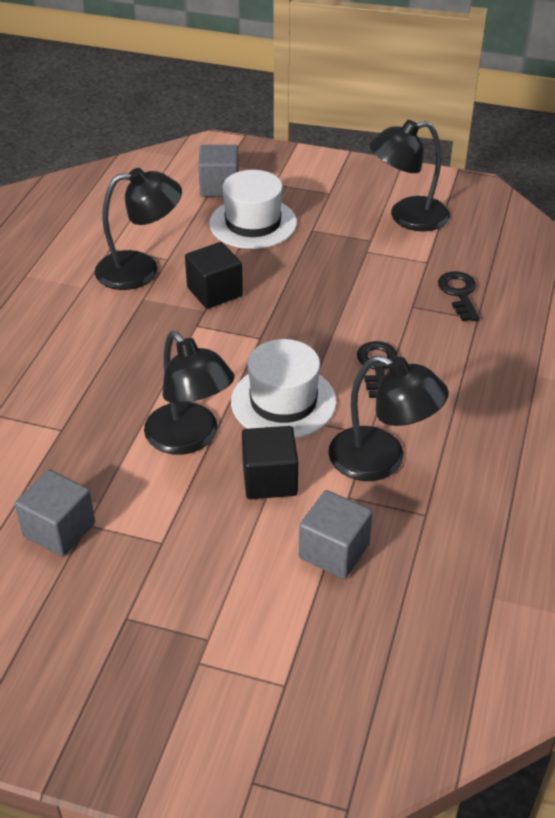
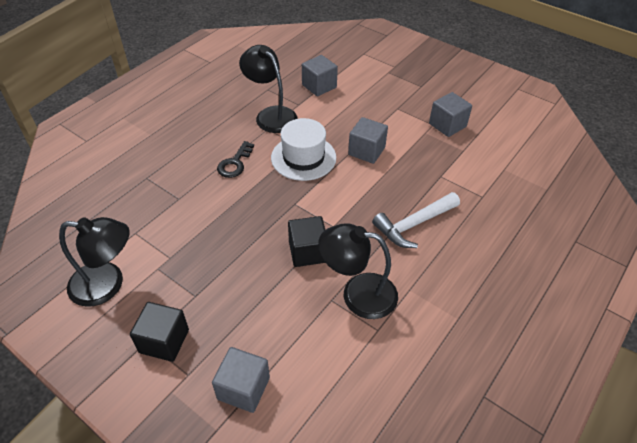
camera: 160 degrees left, 5 degrees up
(91, 352) = (413, 224): none -> white hammer
(190, 438) = (366, 151): black lamp -> grey cube
(253, 223) = (239, 321): white hat -> none
(269, 479) = (333, 121): black cube -> black cube (164, 341)
(459, 293) = (139, 199): black key -> none

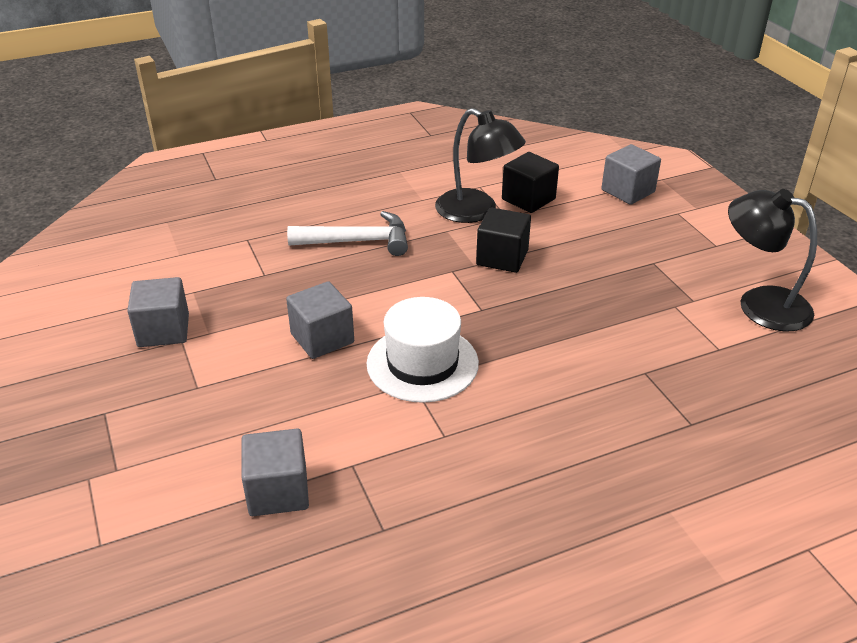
camera: 150 degrees left, 10 degrees down
(164, 341) = (697, 239): black cube -> black cube (528, 199)
(235, 163) = (535, 393): black key -> none
(271, 115) = (419, 461): black lamp -> none

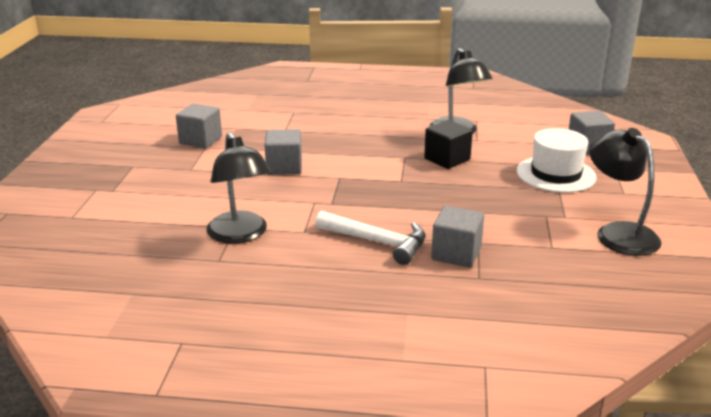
camera: 30 degrees right, 10 degrees down
(278, 491) = (181, 225): grey cube -> grey cube (456, 254)
(358, 241) = (360, 129): white hammer -> white hammer (378, 242)
(372, 475) = (240, 235): none -> black lamp
(422, 363) = (331, 195): white hat -> white hat (556, 174)
(528, 199) = (503, 134): black cube -> none

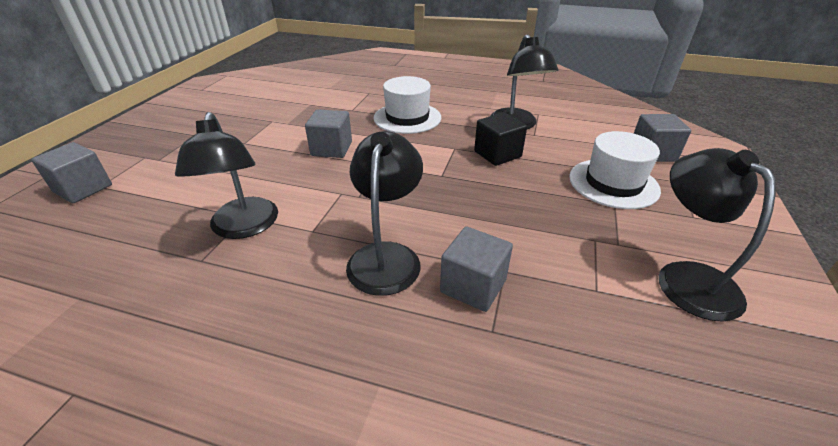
camera: 10 degrees right, 10 degrees up
(200, 140) = (271, 114): grey cube -> grey cube (83, 188)
(346, 134) = (407, 118): none -> white hat
(378, 242) = (386, 256): white hammer -> black lamp

